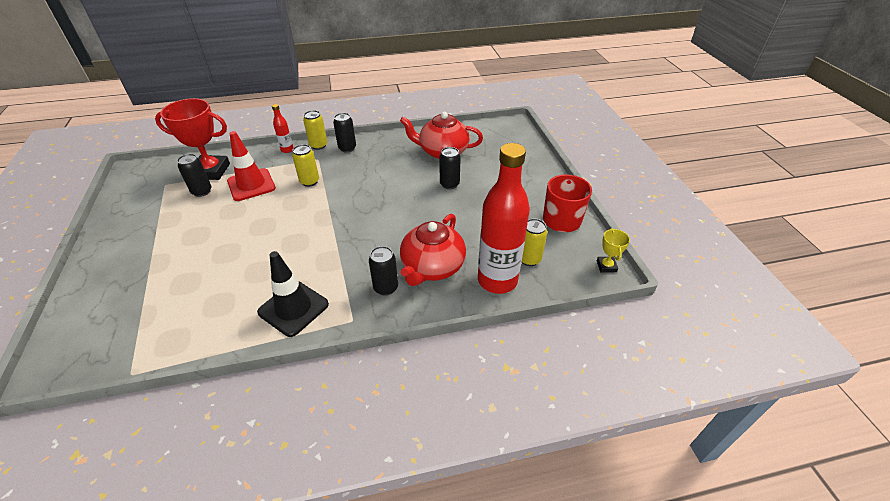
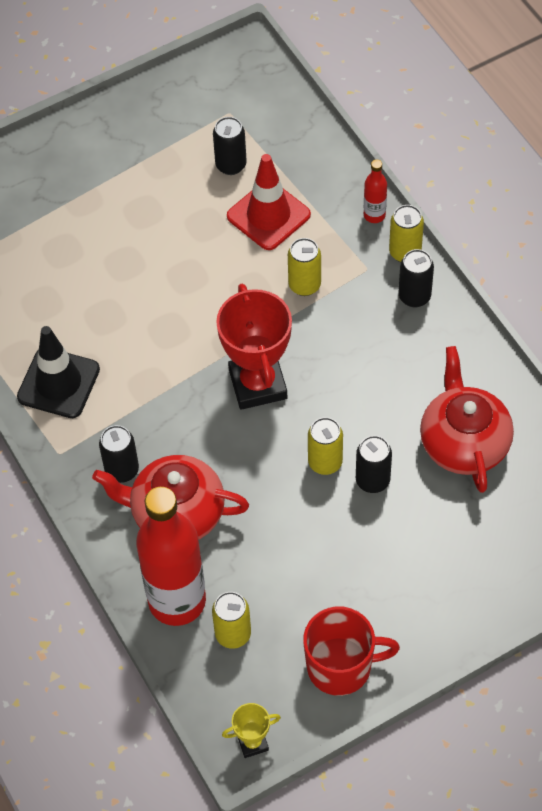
camera: 75 degrees right, 15 degrees up
(211, 171) = (280, 148): red trophy -> red trophy (257, 384)
(429, 198) = (325, 462): none -> yellow can

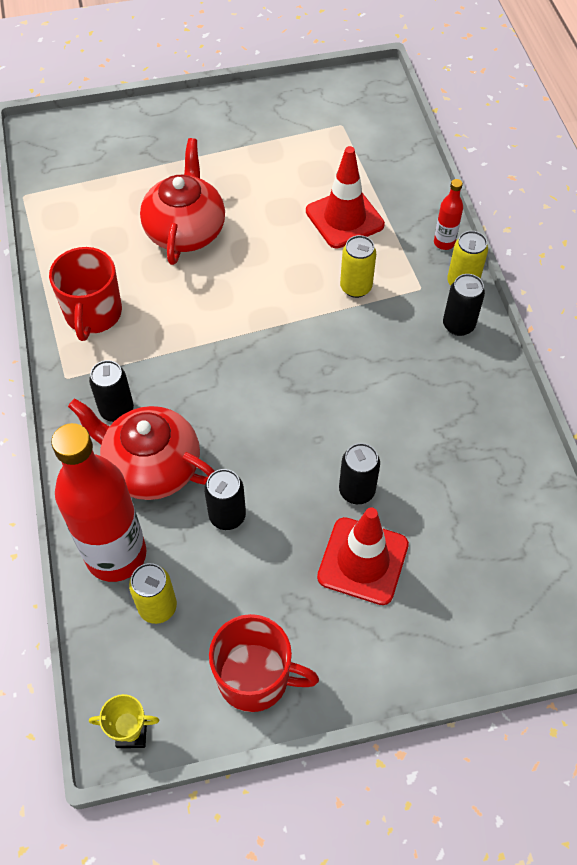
camera: 15 degrees right, 0 degrees up
(58, 383) = (93, 314): black traffic cone -> red mug
(231, 165) = (326, 167): black can -> black can (227, 516)
(257, 384) = (277, 366): red trophy -> none
(325, 462) = (315, 459): yellow can -> none
(399, 541) = (363, 561): none -> red traffic cone
(464, 442) = (462, 479): red teapot -> red teapot (185, 230)

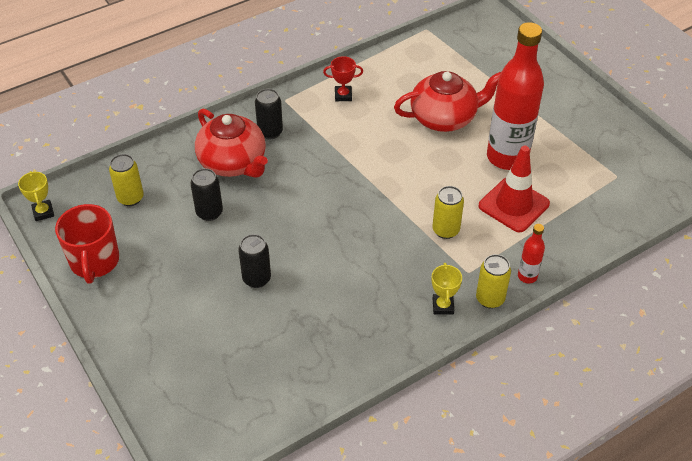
camera: 70 degrees right, 10 degrees down
(93, 314) = (343, 95): red mug -> red trophy
(116, 555) = (161, 167): red bottle -> red bottle (507, 157)
(151, 466) = (233, 163): red teapot -> red teapot turned 135 degrees clockwise
(363, 561) = (199, 297): red traffic cone -> none
(458, 325) = (443, 306): black can -> yellow trophy

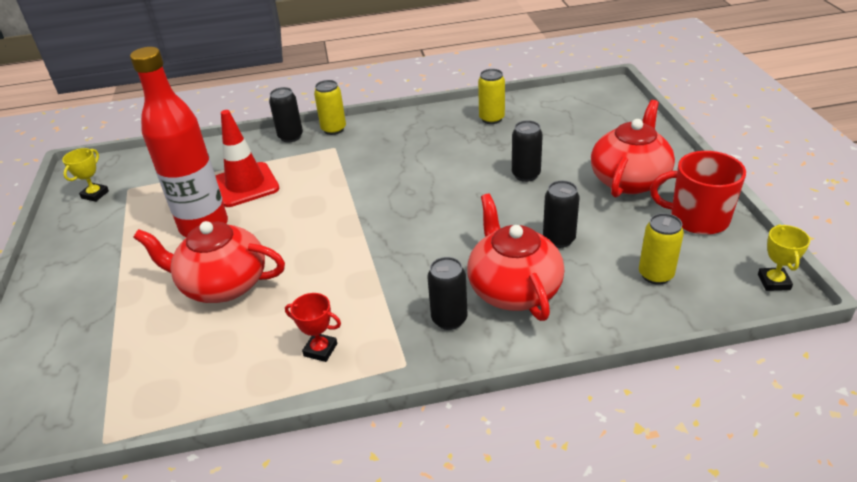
camera: 155 degrees left, 10 degrees down
(94, 261) = (697, 218): red mug -> red mug turned 90 degrees counterclockwise
(156, 295) = (629, 180): none -> red teapot
(443, 306) = (374, 131): yellow trophy -> yellow trophy (95, 194)
(445, 230) = (326, 178): yellow can -> yellow can (491, 119)
(527, 276) = (290, 137): red bottle -> black can

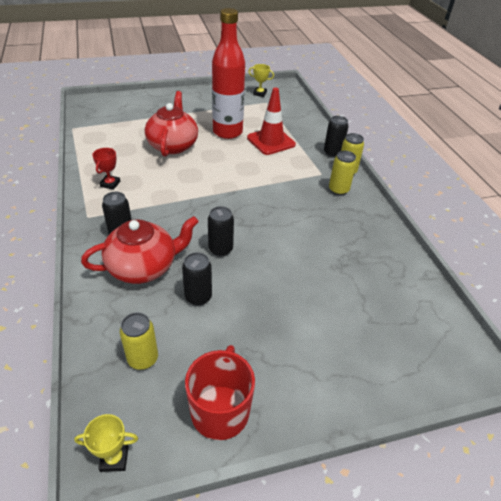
camera: 80 degrees right, 5 degrees up
(491, 119) = (384, 261): yellow can -> yellow can (338, 190)
(526, 175) = (291, 281): black can -> black can (220, 249)
(629, 180) = (287, 360): red teapot -> none

